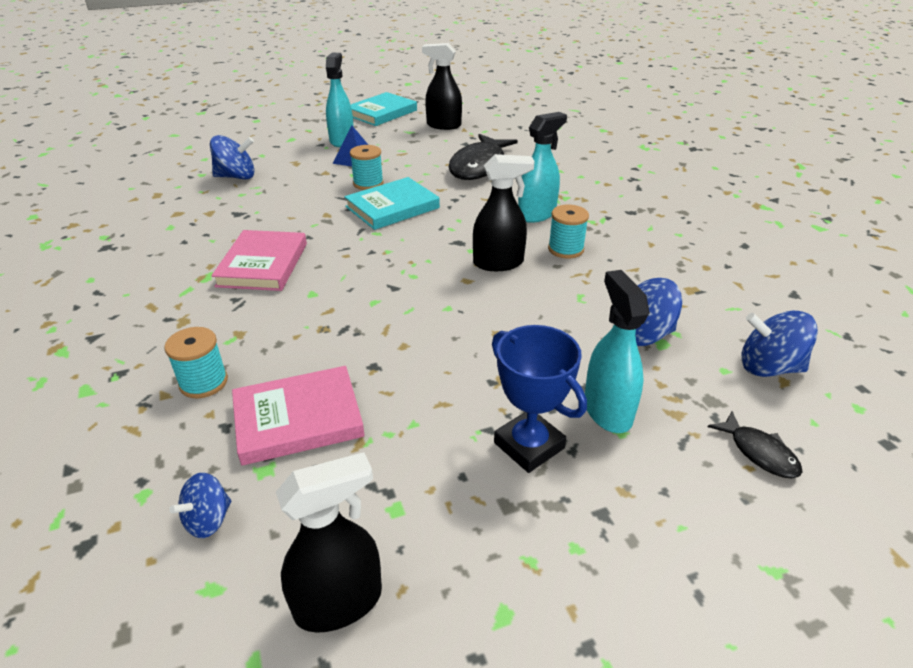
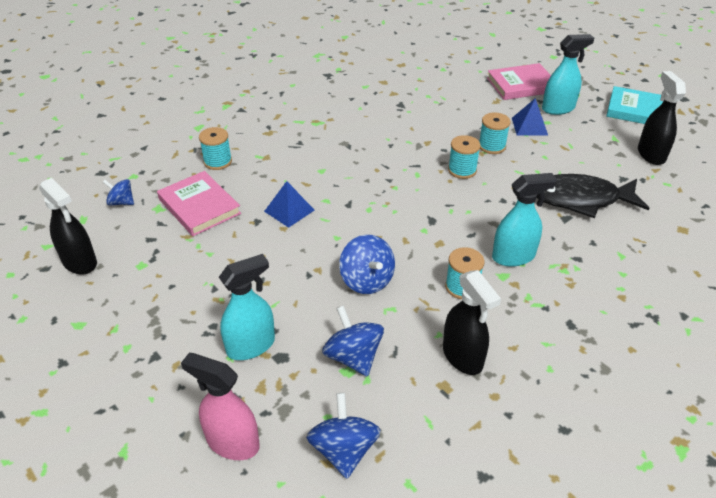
camera: 70 degrees right, 5 degrees up
(236, 177) = (451, 84): blue spinning top -> blue spinning top (367, 280)
(263, 264) = (343, 138): pink book -> pink book (521, 85)
(372, 334) = (289, 210): none -> blue pyramid
(392, 207) = (462, 170): turquoise book -> turquoise spool
(498, 263) = (413, 250): black spray bottle -> black spray bottle (462, 357)
(529, 445) = (204, 310): blue trophy -> none
(537, 214) = (513, 256): turquoise spray bottle -> turquoise spray bottle turned 45 degrees counterclockwise
(759, 452) = (232, 442): black fish -> pink spray bottle

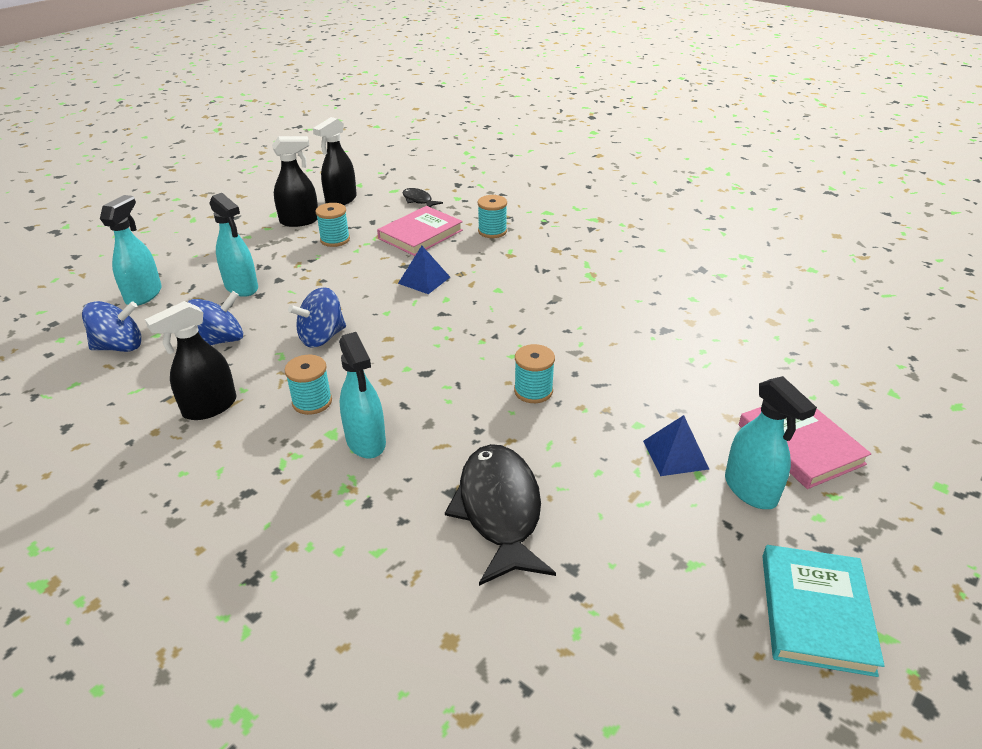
camera: 80 degrees right, 5 degrees down
(121, 202) = (418, 200): blue spinning top -> black fish
(232, 442) = (144, 295): pink spray bottle -> turquoise spray bottle
(492, 146) = (601, 416): turquoise spool -> turquoise spool (335, 240)
(651, 154) = (663, 616): black spray bottle -> black spray bottle (300, 221)

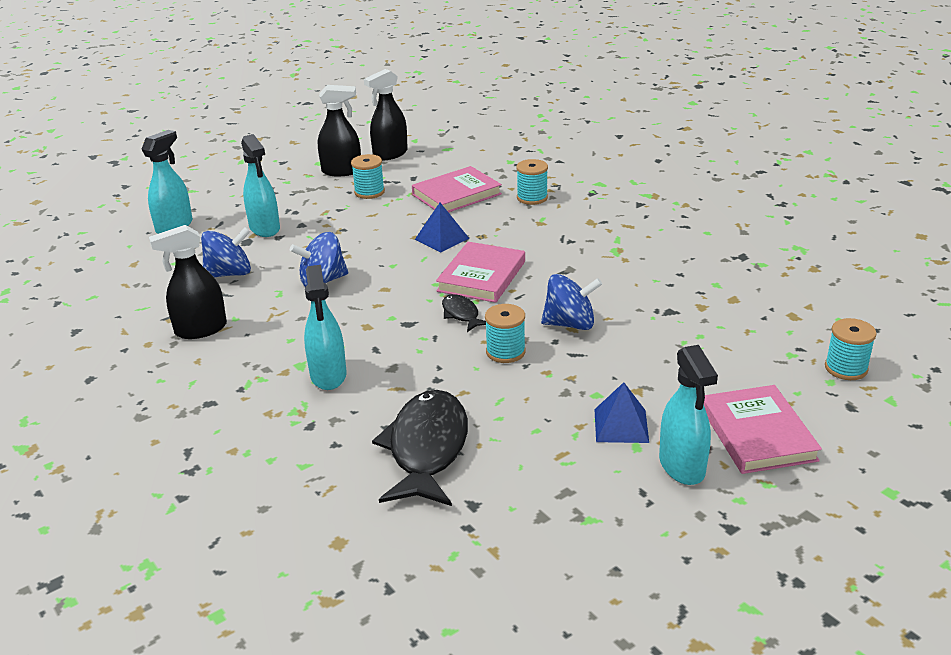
camera: 15 degrees right, 5 degrees down
(120, 346) = (140, 269): blue spinning top -> blue spinning top (570, 324)
(312, 402) = (292, 336): turquoise spool -> turquoise spool (846, 368)
(418, 200) = (468, 160): black fish -> black fish (461, 314)
(477, 314) = (481, 276): none -> pink book
(816, 612) = (690, 576): turquoise book -> none

